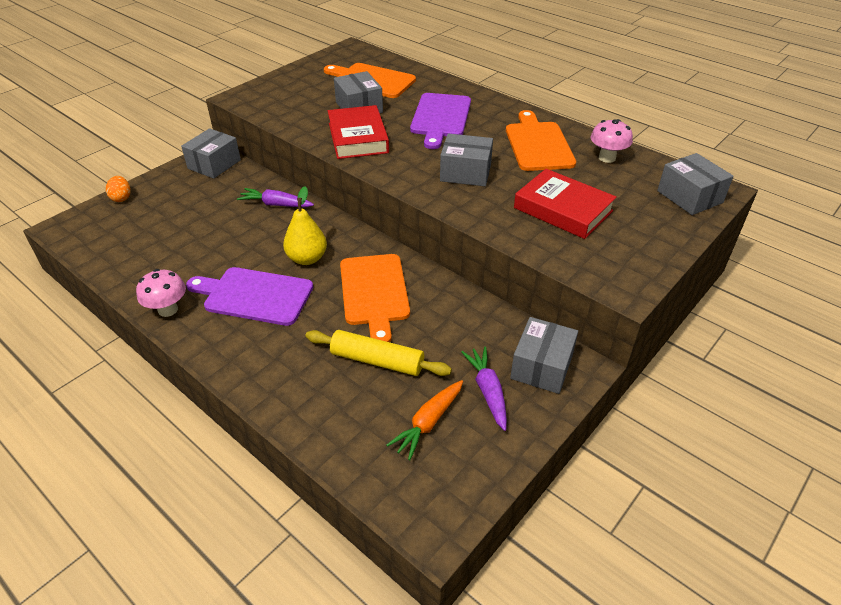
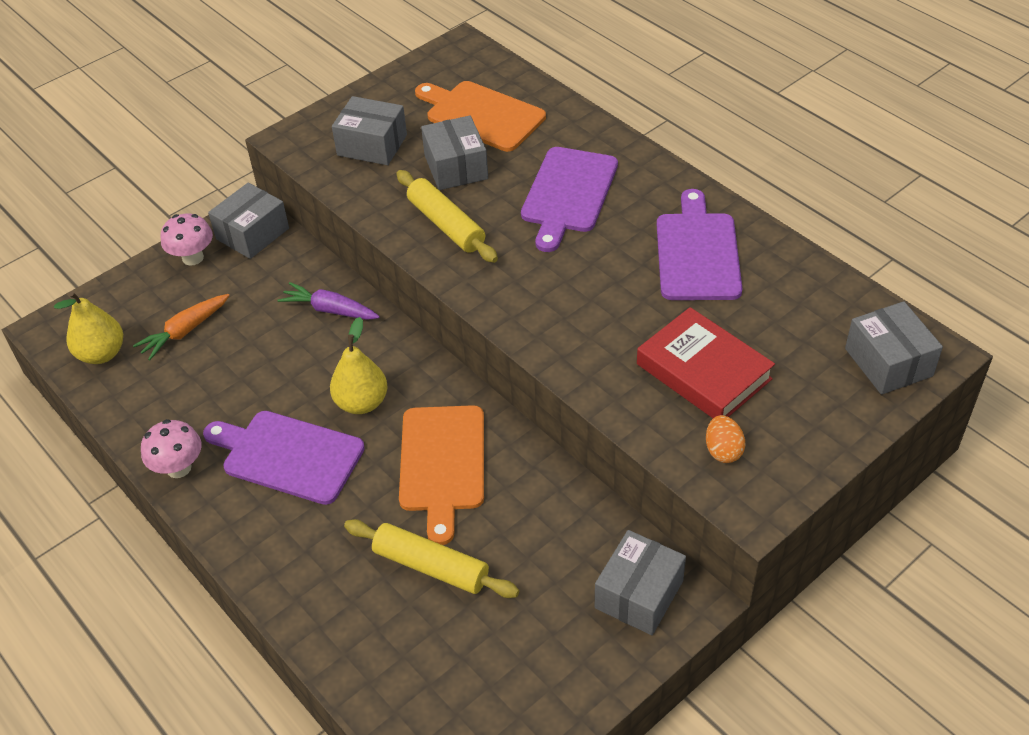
camera: 10 degrees right, 5 degrees up
(103, 241) = (102, 354): none -> yellow pear
(121, 198) = (127, 284): orange egg -> orange egg (723, 451)
(358, 138) = (446, 225): red book -> yellow rolling pin
(428, 423) = (480, 659): orange carrot -> orange carrot (185, 331)
(465, 172) = (584, 298): grey box -> grey box (372, 145)
(487, 391) = (562, 623): purple carrot -> none
(538, 144) = (697, 252): orange cutting board -> purple cutting board
(607, 158) = (790, 284): pink mushroom -> pink mushroom (193, 258)

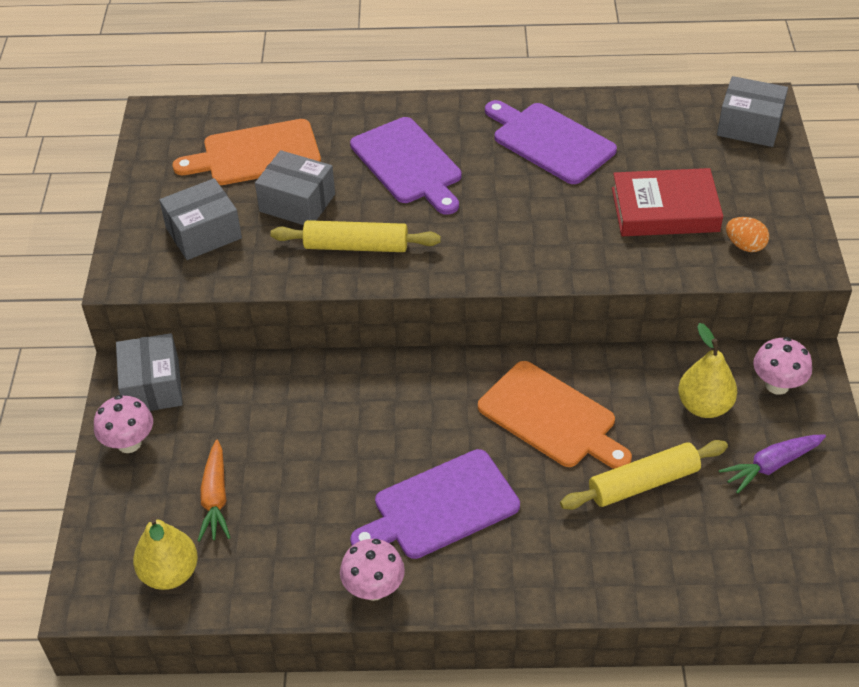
camera: 50 degrees left, 0 degrees up
(330, 310) = (309, 389): purple carrot -> purple carrot (771, 465)
(361, 403) = (435, 428): yellow pear -> yellow pear (704, 406)
(639, 594) = (777, 385): grey box -> pink mushroom

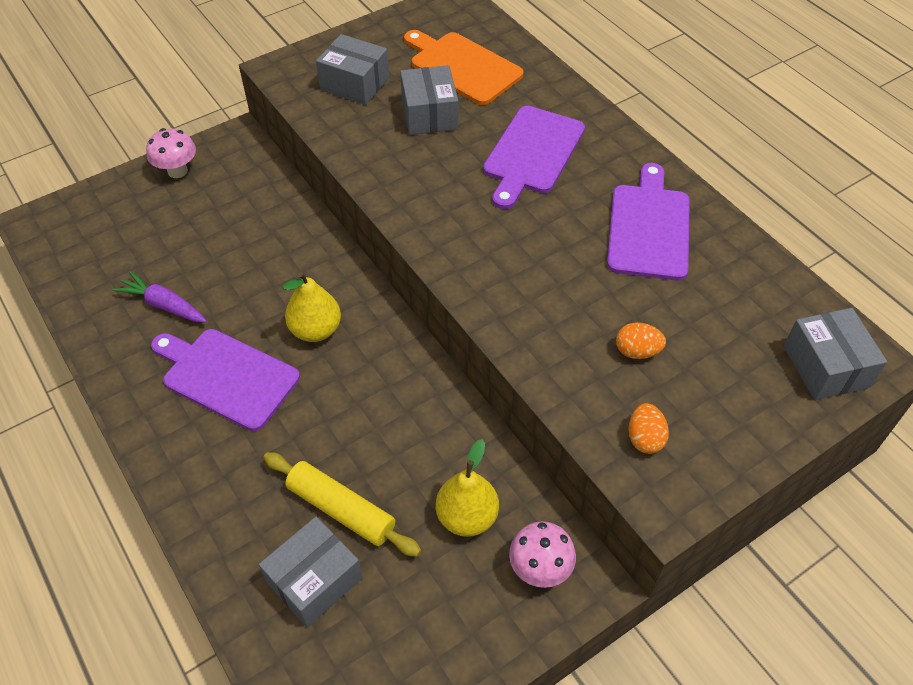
camera: 55 degrees right, 5 degrees up
(153, 386) = (236, 155): grey box -> grey box (314, 580)
(170, 573) = (75, 253): yellow pear -> yellow pear (316, 330)
(215, 498) = (156, 241): orange carrot -> none
(356, 246) = (410, 170): yellow rolling pin -> none
(374, 588) = (122, 375): pink mushroom -> none
(551, 417) = (371, 405): orange cutting board -> none
(665, 210) = (637, 351): red book -> orange egg
(771, 465) = (431, 609): purple carrot -> purple carrot (164, 305)

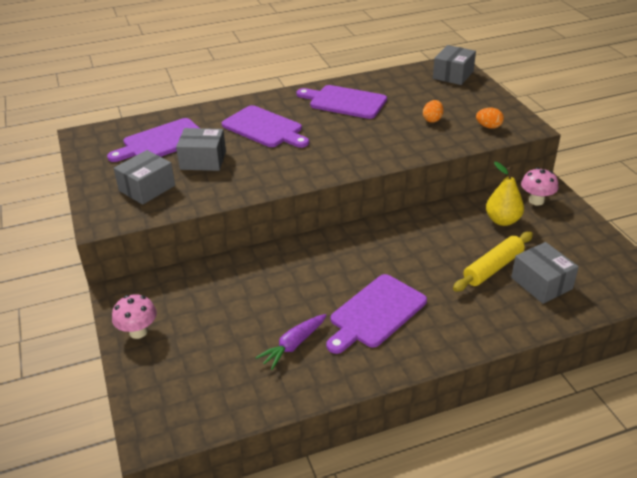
camera: 75 degrees left, 15 degrees down
(316, 330) = (346, 266): yellow pear -> none
(462, 67) = (161, 142): orange cutting board -> purple cutting board
(825, 366) = (453, 75): grey box -> grey box turned 60 degrees counterclockwise

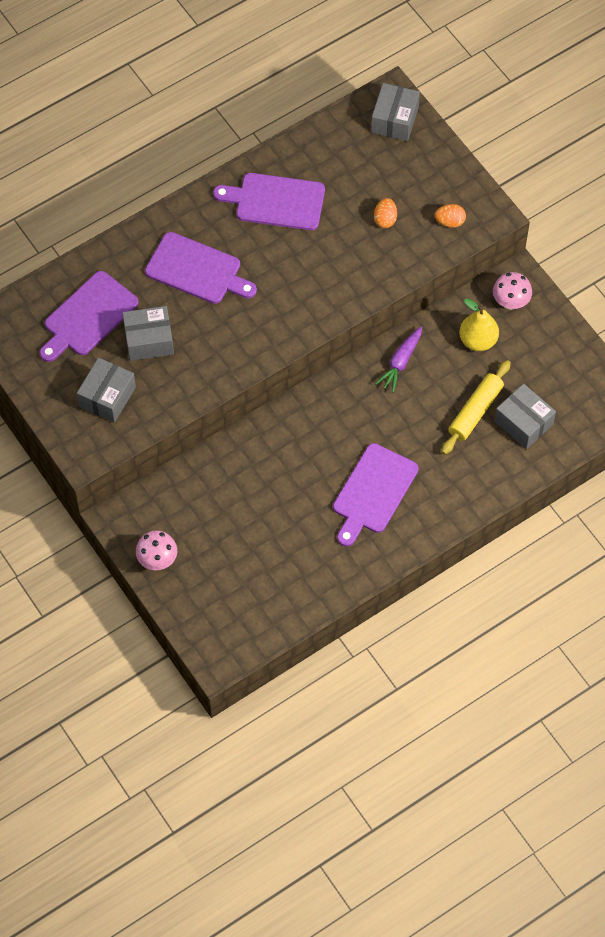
camera: 15 degrees left, 25 degrees up
(293, 345) = (307, 545): purple carrot -> purple carrot (400, 362)

